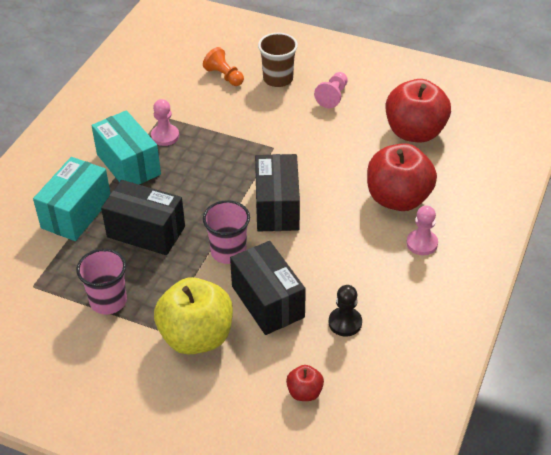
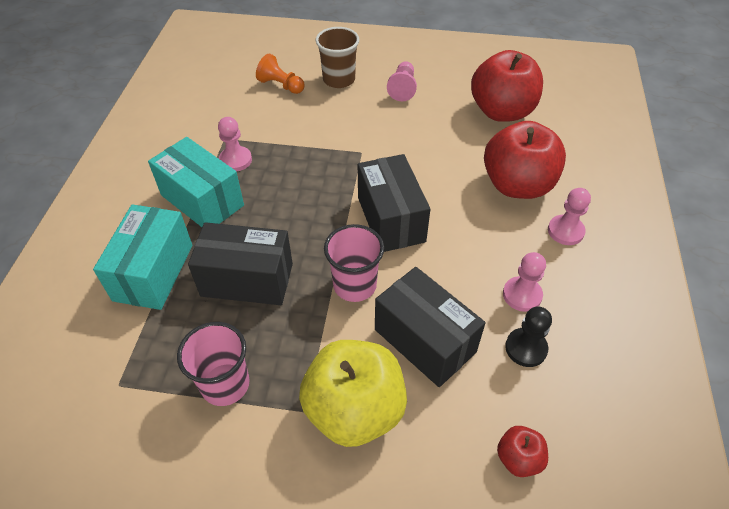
camera: 15 degrees left, 5 degrees up
(360, 284) = (522, 295): none -> pink pawn

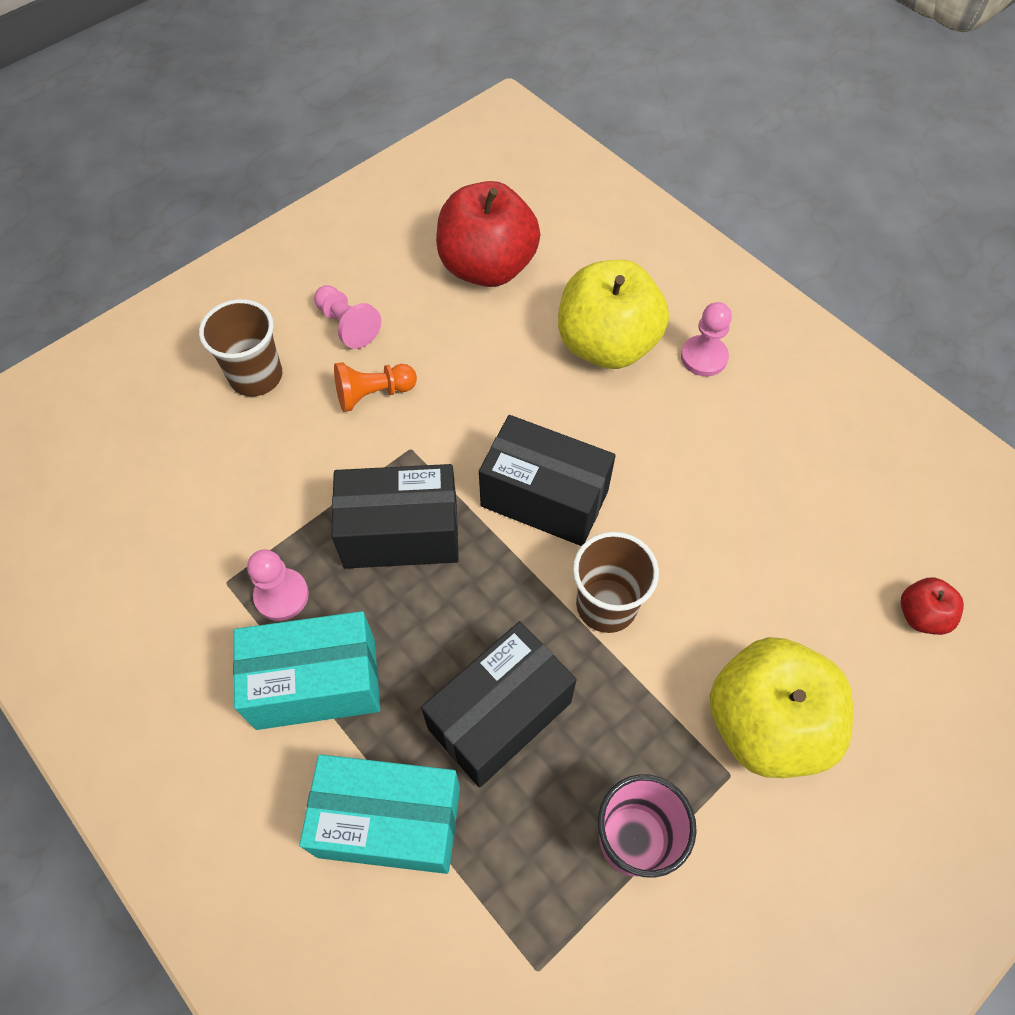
camera: 50 degrees left, 10 degrees up
(153, 272) = (389, 822): turquoise box -> turquoise box turned 45 degrees counterclockwise
(281, 85) = (193, 446): orange pawn -> orange pawn (373, 394)
(354, 285) = (606, 605): pink cup -> brown cup
(425, 340) = (733, 592): black box -> black box (401, 533)
(517, 185) = (607, 345): red apple -> yellow apple
(522, 295) = (749, 461): pink pawn -> none
(526, 348) = (811, 510): black pawn -> none

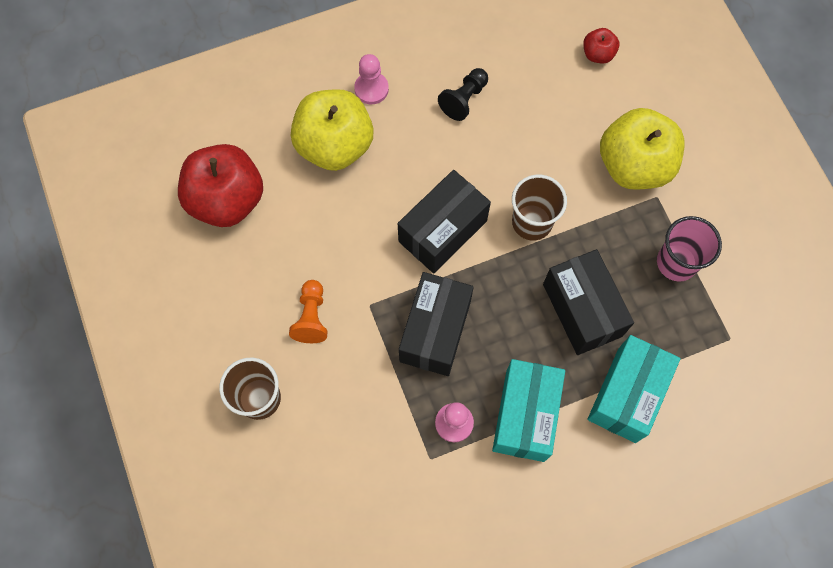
camera: 70 degrees left, 10 degrees up
(347, 325) = (239, 318): pink pawn -> none
(747, 464) = (464, 99): none -> black pawn

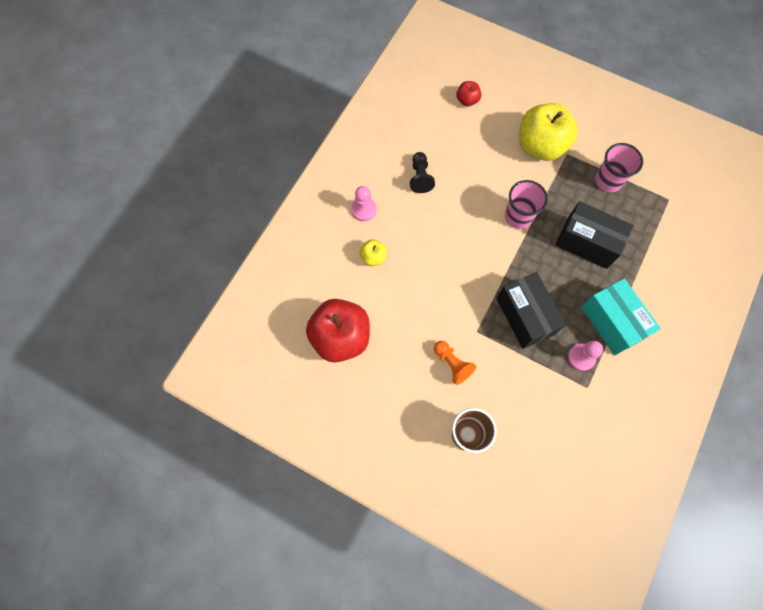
camera: 40 degrees left, 0 degrees up
(335, 145) = (373, 257): yellow apple -> yellow apple, size x0.46
(443, 231) = (477, 258): black box -> none
(532, 222) = (518, 216): brown cup -> pink cup
(627, 394) = (649, 269): turquoise box -> none

